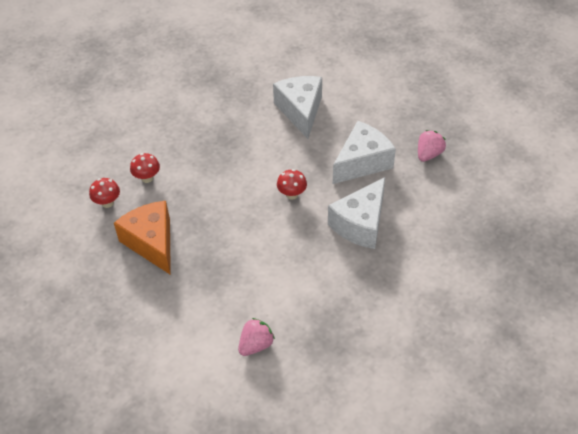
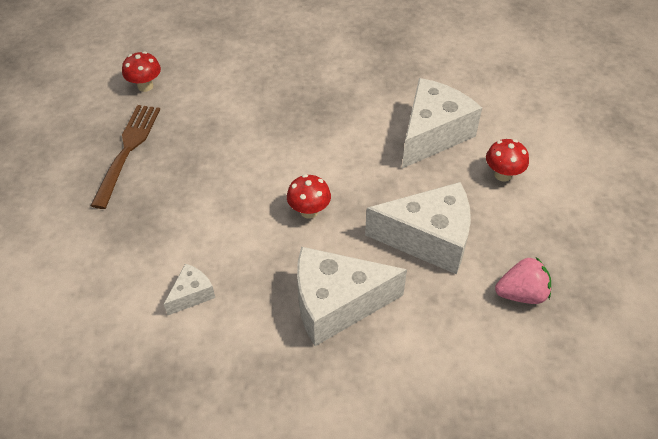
camera: 45 degrees right, 0 degrees up
(147, 178) = (205, 90): red mushroom -> red mushroom (502, 175)
(152, 243) = (127, 150): orange cheese -> brown fork
(256, 345) = (68, 332): pink strawberry -> none
(290, 277) = (192, 295): none -> white cheese

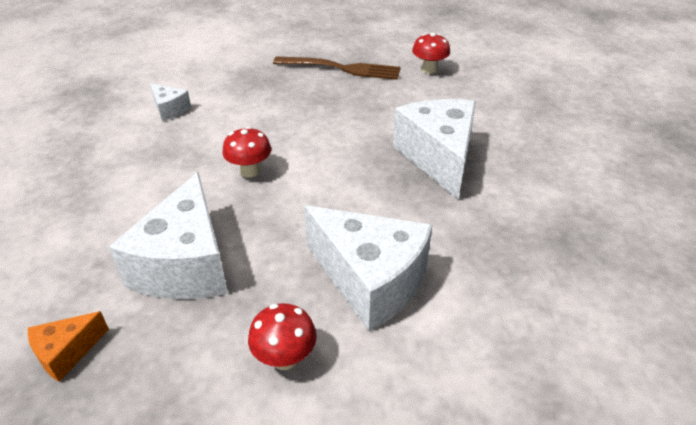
camera: 90 degrees right, 10 degrees down
(336, 304) = (124, 190): white cheese -> white cheese (438, 158)
(521, 294) = (67, 352): pink strawberry -> orange cheese

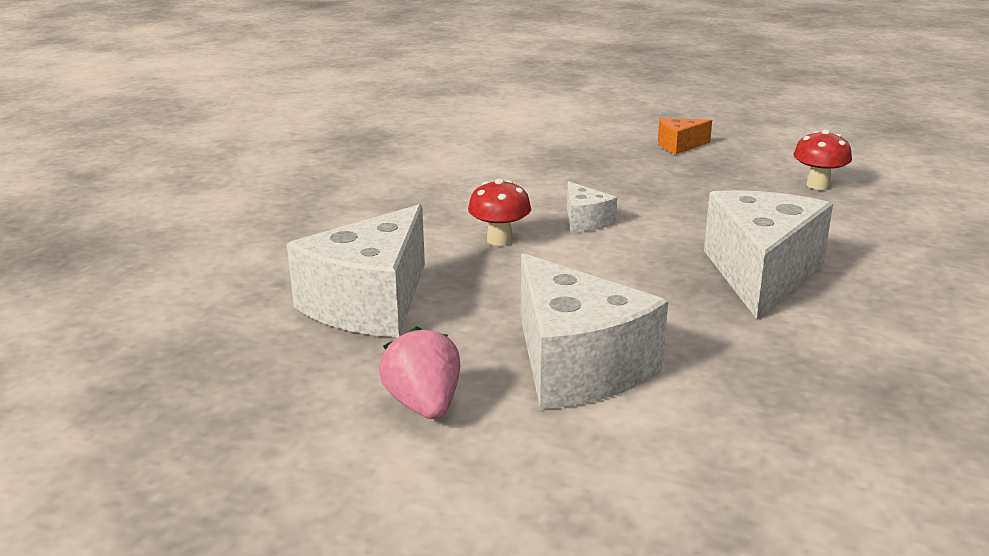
camera: 25 degrees right, 15 degrees down
(67, 352) = (204, 343): orange cheese -> orange cheese (679, 145)
(170, 109) = (444, 169): white cheese -> white cheese (585, 221)
(285, 358) = (424, 405): red mushroom -> pink strawberry
(341, 68) = (690, 165): brown fork -> none

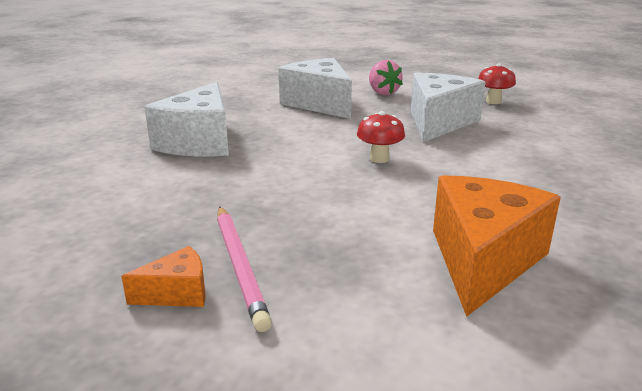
camera: 175 degrees right, 0 degrees up
(453, 155) = (483, 260): none -> orange cheese
(585, 221) = (314, 175): white cheese -> none
(642, 156) = (239, 266): none -> pink pencil
(818, 185) = (66, 222): red mushroom -> red mushroom (493, 101)

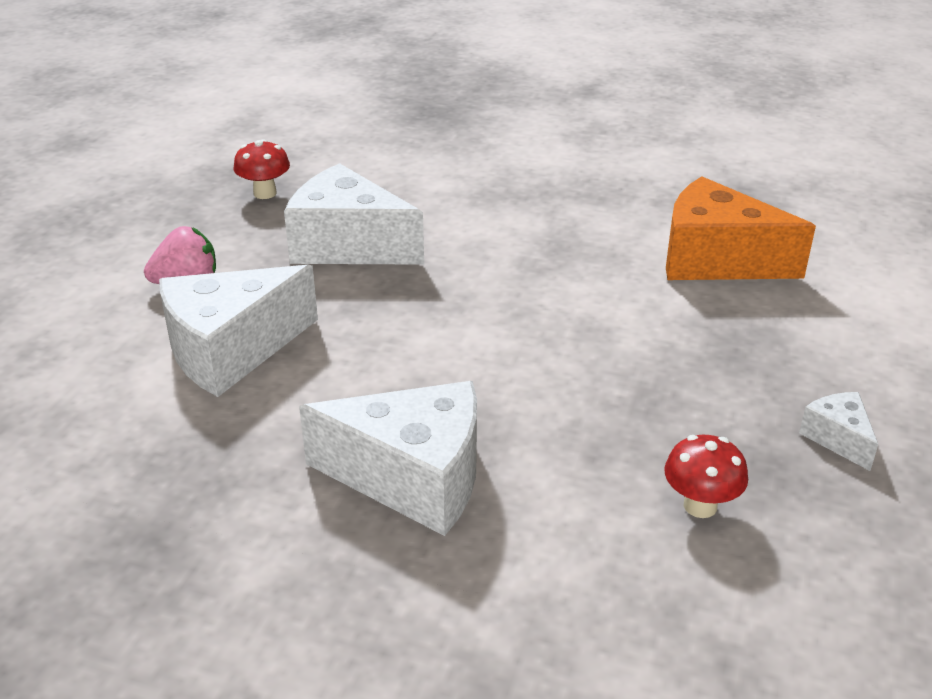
camera: 90 degrees left, 10 degrees up
(177, 293) = (838, 438): orange cheese -> white cheese
(239, 266) = (774, 401): pink pencil -> none
(379, 159) = (483, 301): red mushroom -> red mushroom (700, 506)

